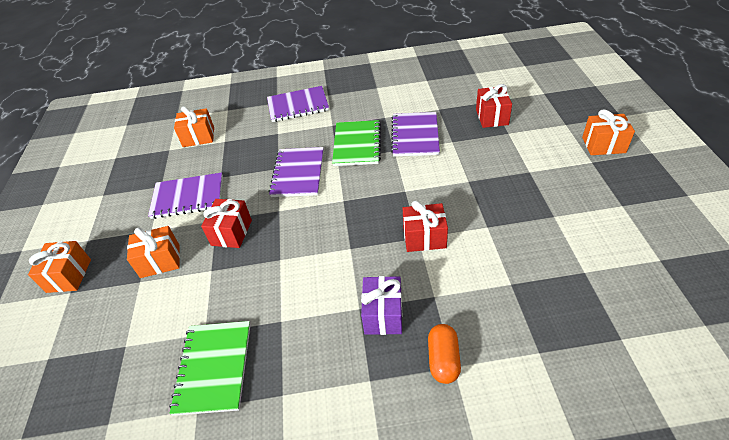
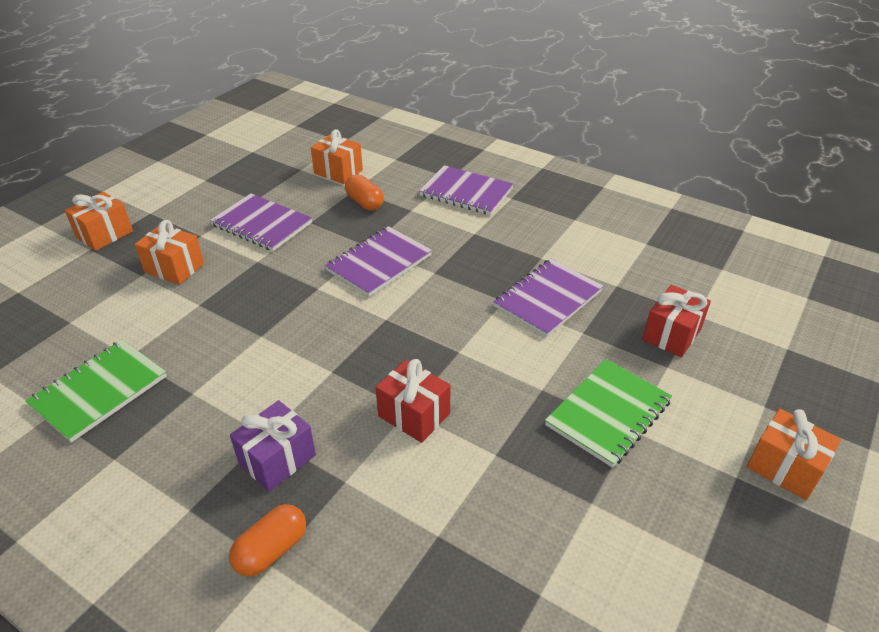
camera: 35 degrees right, 5 degrees down
(231, 232) = (254, 281): red gift -> none
(242, 145) = (364, 202): none -> orange capsule
(357, 144) = (473, 269): green notebook -> green notebook (608, 413)

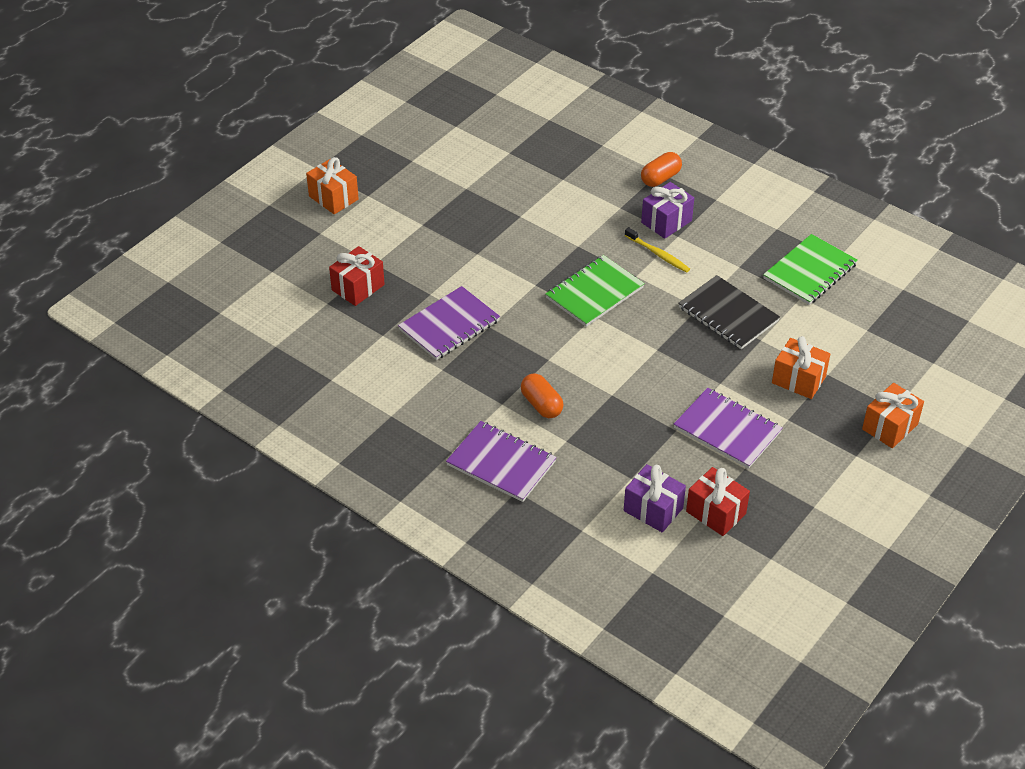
camera: 175 degrees left, 5 degrees up
(227, 329) = (728, 314): none -> black notebook
(298, 404) = (658, 254): none -> yellow toothbrush
(338, 172) = (653, 509): orange gift -> purple gift
(364, 202) = (618, 455): orange capsule -> orange capsule (541, 405)
(379, 263) = (600, 373): purple notebook -> none
(414, 415) = (573, 242): red gift -> red gift (716, 513)
(608, 413) = (434, 235): green notebook -> green notebook (594, 293)

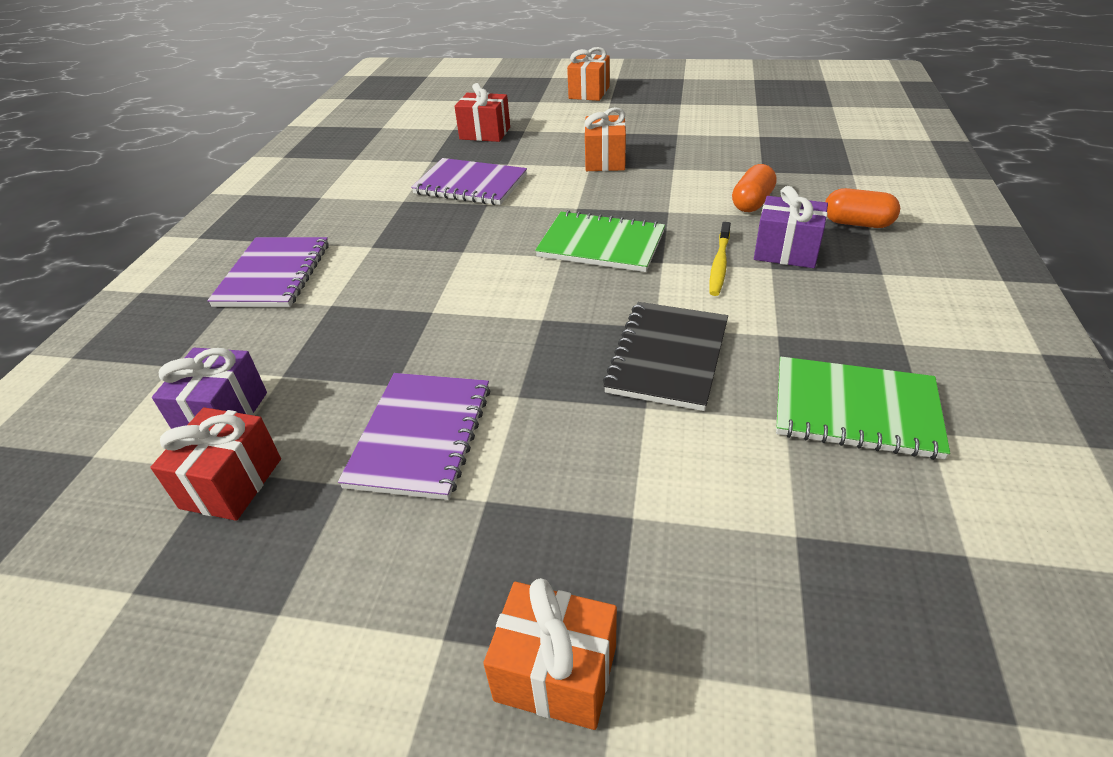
camera: 65 degrees right, 5 degrees down
(541, 405) = (383, 270): orange capsule -> orange capsule (752, 202)
(798, 380) = (589, 482): orange gift -> orange gift (605, 160)

